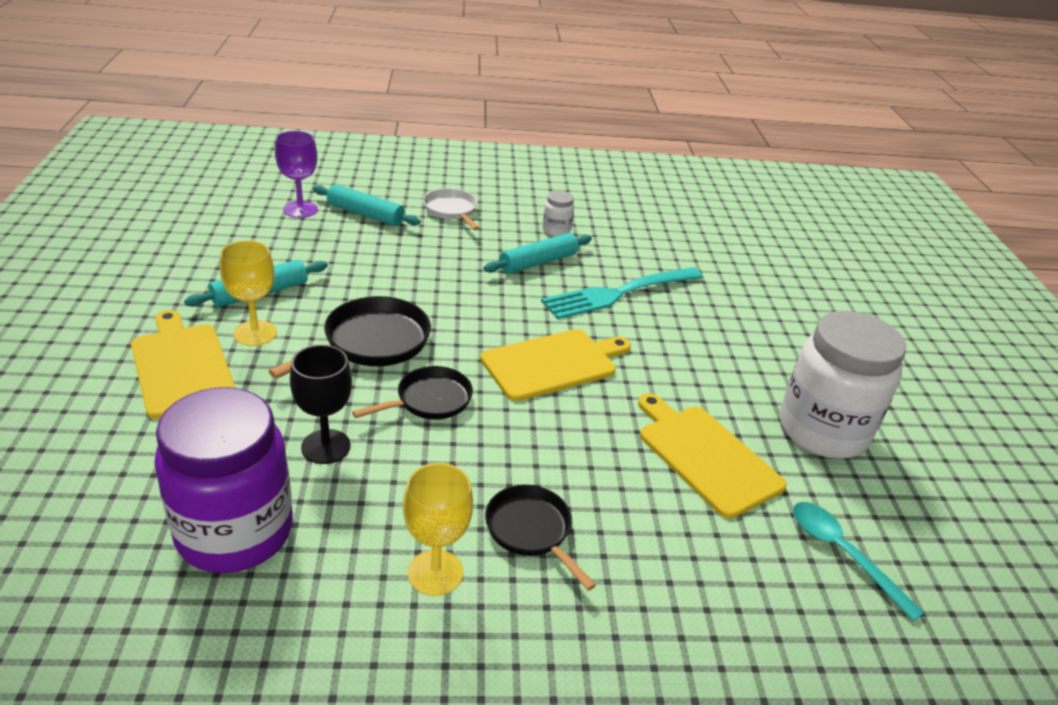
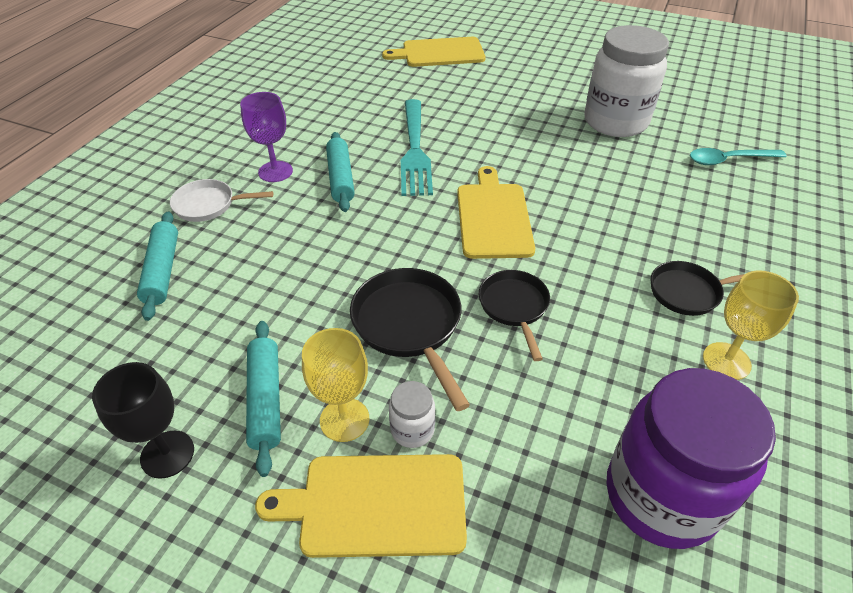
camera: 60 degrees left, 10 degrees up
(300, 209) = (105, 324): purple goblet -> purple goblet (275, 171)
(326, 446) = (557, 398): black goblet -> black goblet (167, 454)
(365, 214) = (163, 271): turquoise rolling pin -> turquoise rolling pin turned 60 degrees counterclockwise
(556, 230) = (296, 151): white jar -> white jar (412, 430)
(706, 456) = (627, 179): yellow cutting board -> yellow cutting board (439, 53)

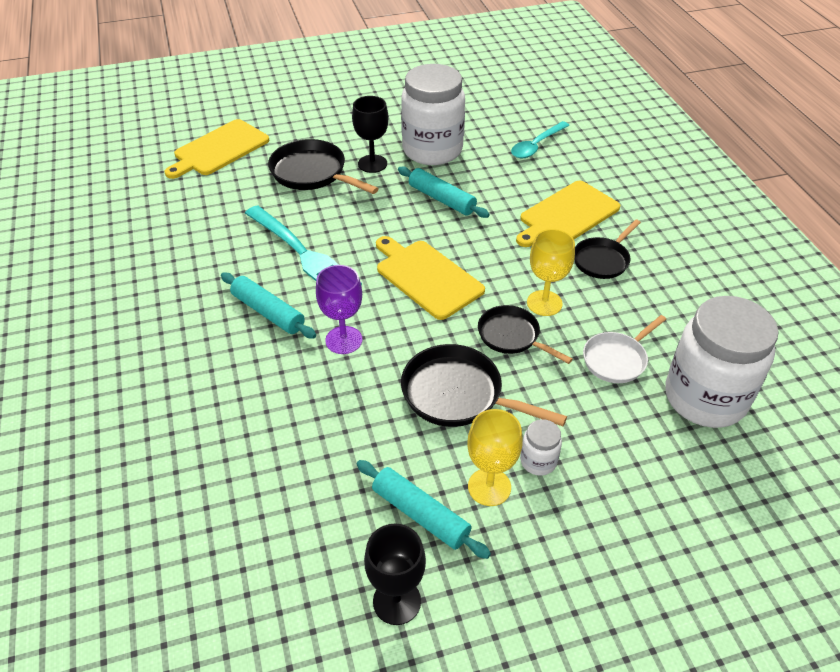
camera: 40 degrees left, 0 degrees up
(163, 271) = (208, 483): turquoise rolling pin -> turquoise rolling pin (442, 199)
(208, 205) = (175, 404): white pan -> white pan (617, 359)
(275, 171) = (200, 339): purple goblet -> purple goblet (344, 340)
(376, 504) = (567, 521): yellow cutting board -> yellow cutting board (566, 215)
(490, 97) = (312, 173): none -> black pan
(548, 110) = (372, 164): none -> black goblet
(661, 496) = (705, 398): purple jar -> white jar
(726, 361) = (663, 293): yellow goblet -> yellow goblet (544, 303)

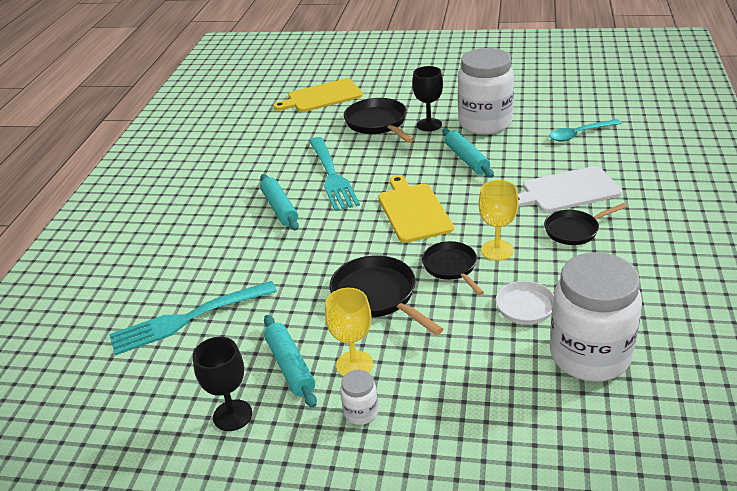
camera: 30 degrees right, 10 degrees down
(254, 493) = (189, 318): none -> turquoise fork
(344, 340) = (319, 238): purple goblet -> none
(538, 461) = (406, 359): white jar -> white jar (361, 412)
(566, 215) = (567, 190): yellow cutting board -> white cutting board

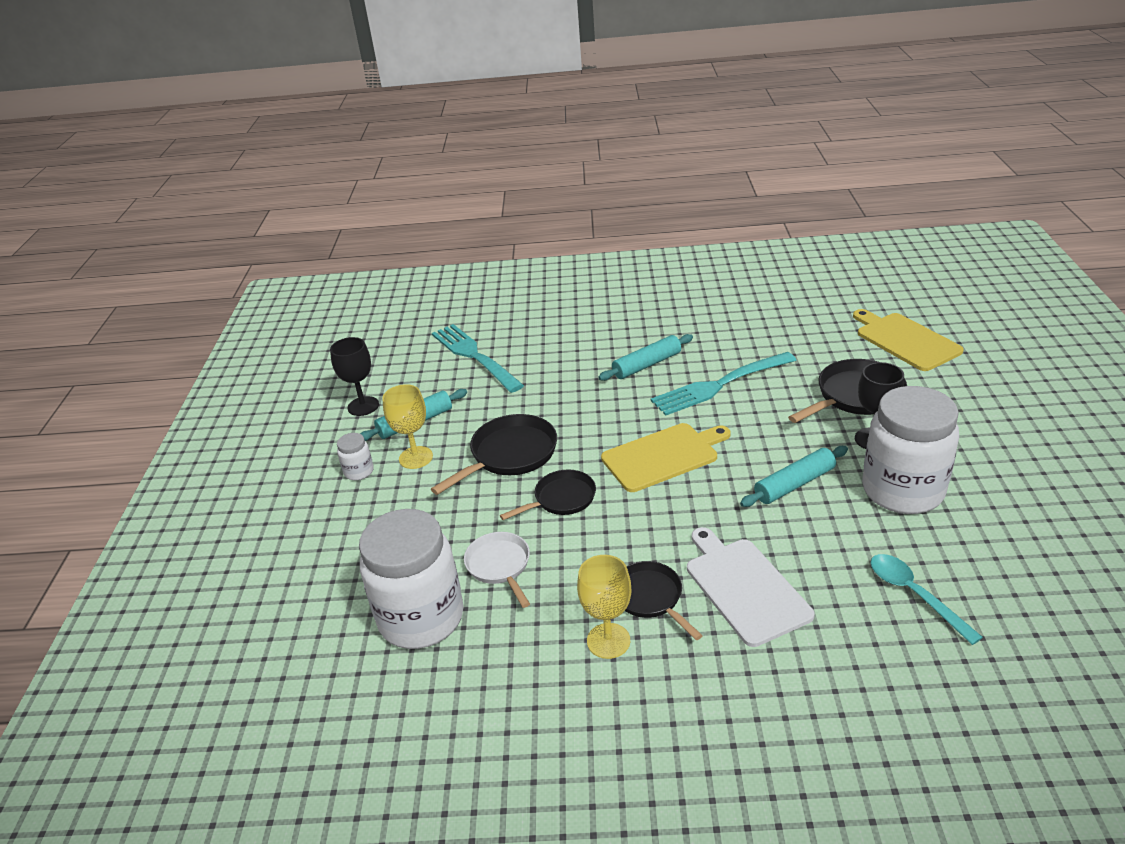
camera: 80 degrees right, 0 degrees up
(497, 250) = (597, 531): yellow goblet -> yellow goblet (608, 641)

